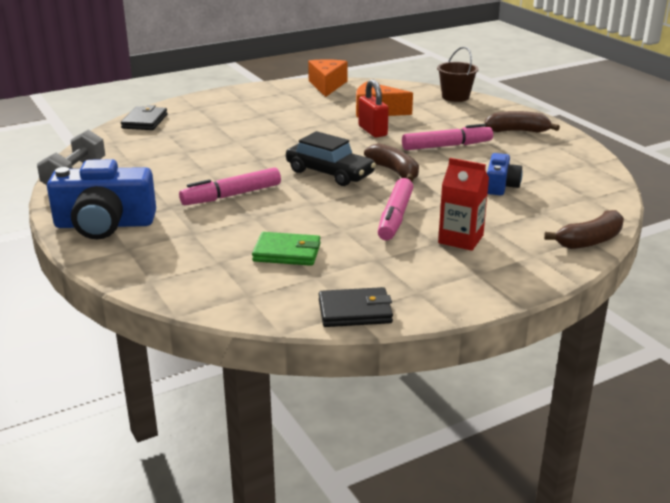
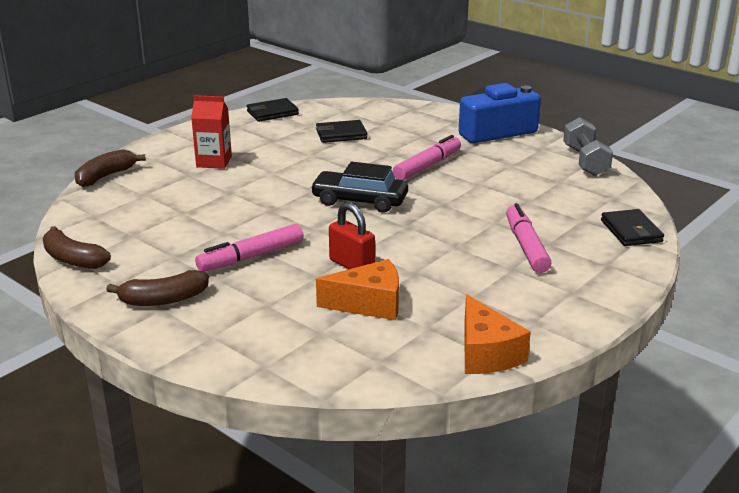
camera: 160 degrees right, 0 degrees up
(287, 252) = (341, 134): green wallet -> black wallet
(394, 171) = (296, 213): brown banana -> brown banana (73, 259)
(395, 217) = (274, 170): pink marker -> pink marker (526, 246)
(455, 97) = (265, 364): brown bucket -> none
(500, 186) = (183, 214): blue camera -> none

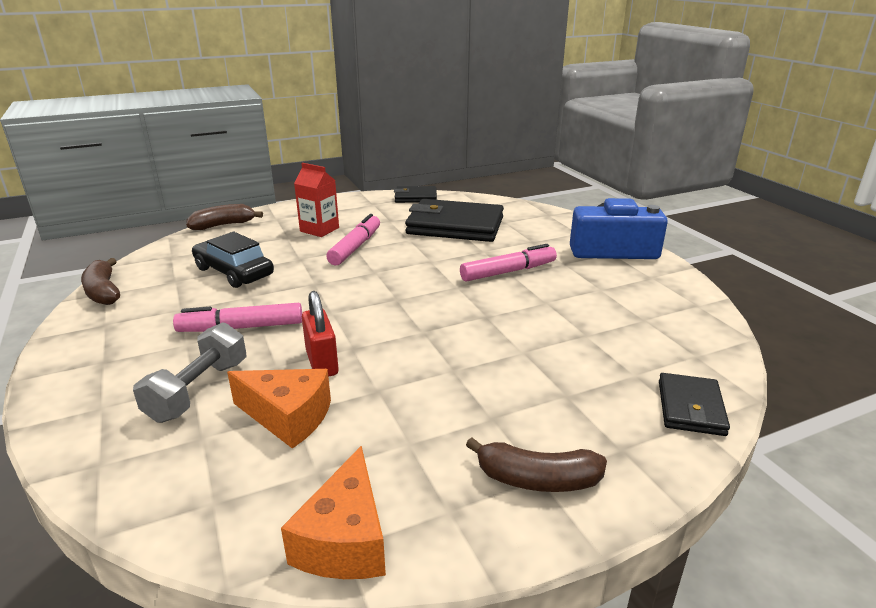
camera: 25 degrees right, 0 degrees up
(163, 299) = (115, 352): brown banana -> brown banana (537, 479)
(341, 134) = (455, 226): black wallet -> black wallet, size x1.90
(359, 201) = (405, 293): black car -> black car (234, 272)
(526, 246) = (534, 392): pink marker -> pink marker (355, 247)
(585, 161) = (693, 302): grey dumbbell -> grey dumbbell (198, 390)

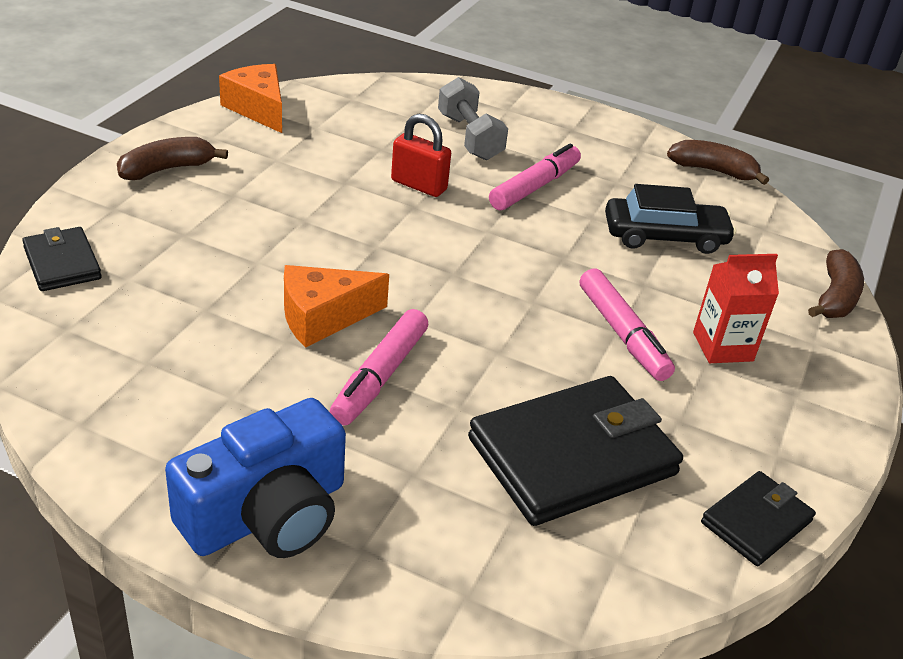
camera: 135 degrees right, 10 degrees up
(288, 417) = (381, 145): orange cheese -> orange cheese (323, 317)

